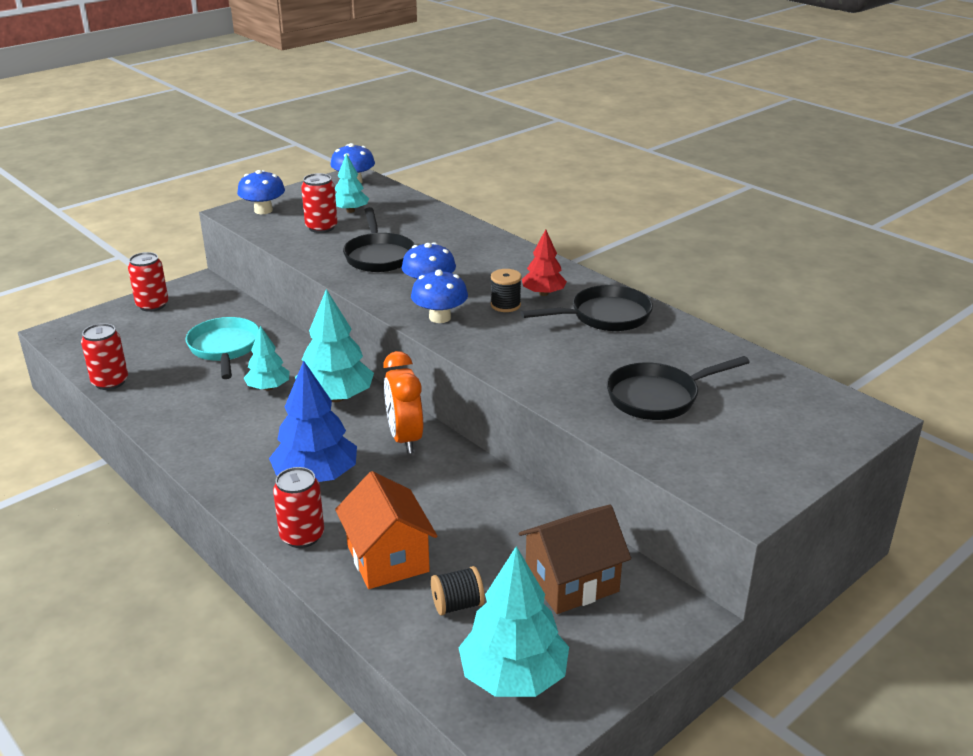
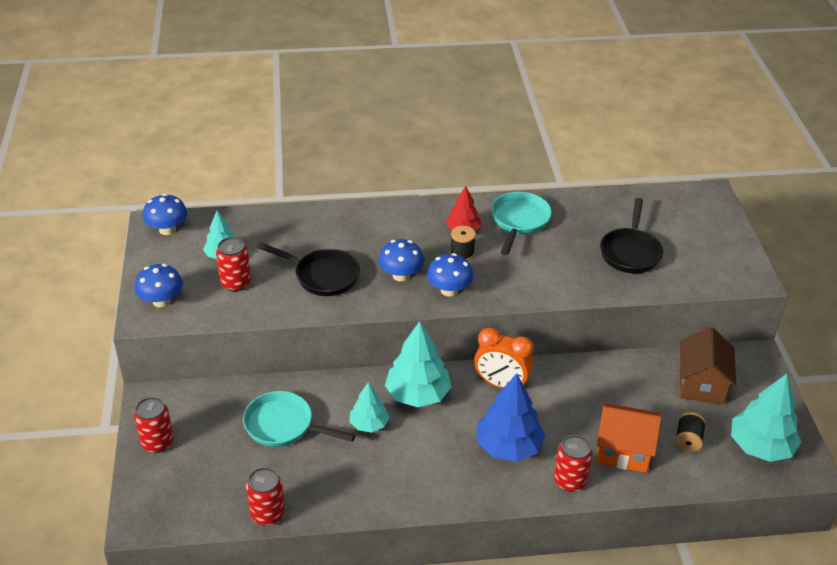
camera: 55 degrees left, 10 degrees up
(604, 316) = (519, 221): black pan -> turquoise pan

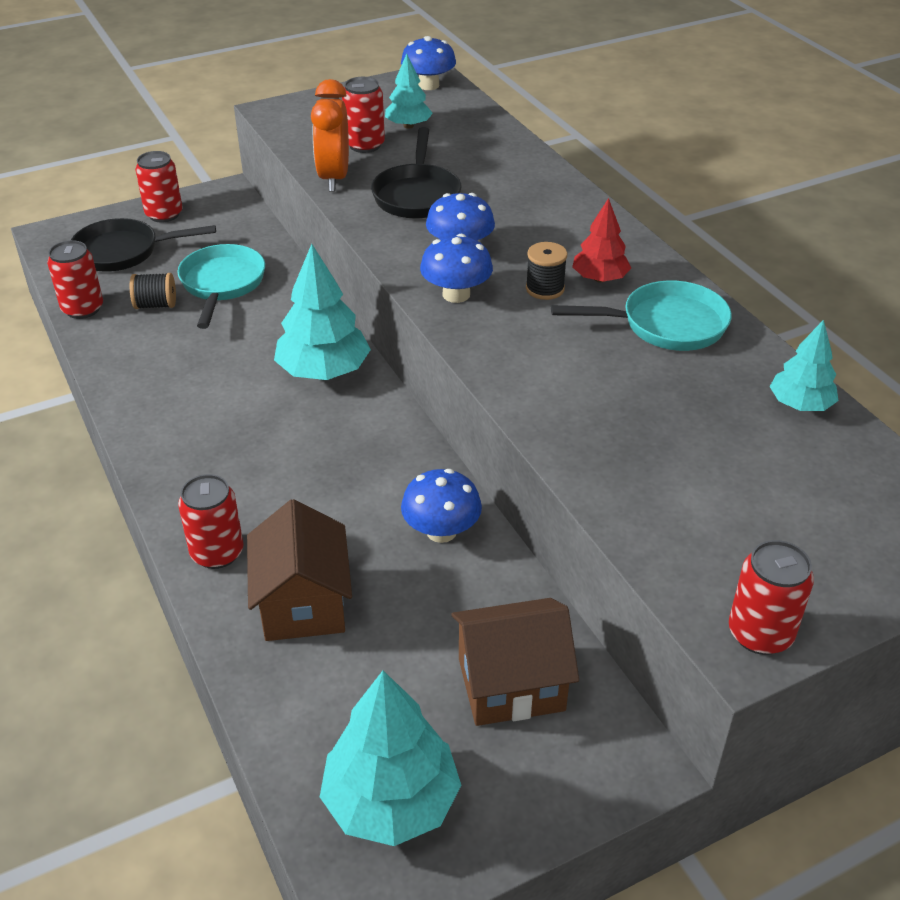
camera: 70 degrees right, 0 degrees up
(161, 301) = (307, 113): blue mushroom -> blue mushroom (441, 531)
(369, 424) = (252, 345): turquoise tree -> turquoise tree (800, 404)
(501, 384) = (383, 442): orange clock -> orange clock (334, 178)
(508, 446) = (262, 475): blue tree -> none
(623, 450) = (303, 603): orange house -> brown house
(630, 252) = (689, 459): black pan -> black pan (123, 252)
(688, 440) = (361, 685): black spool -> black spool (156, 305)
(748, 272) = (760, 634): none -> red can

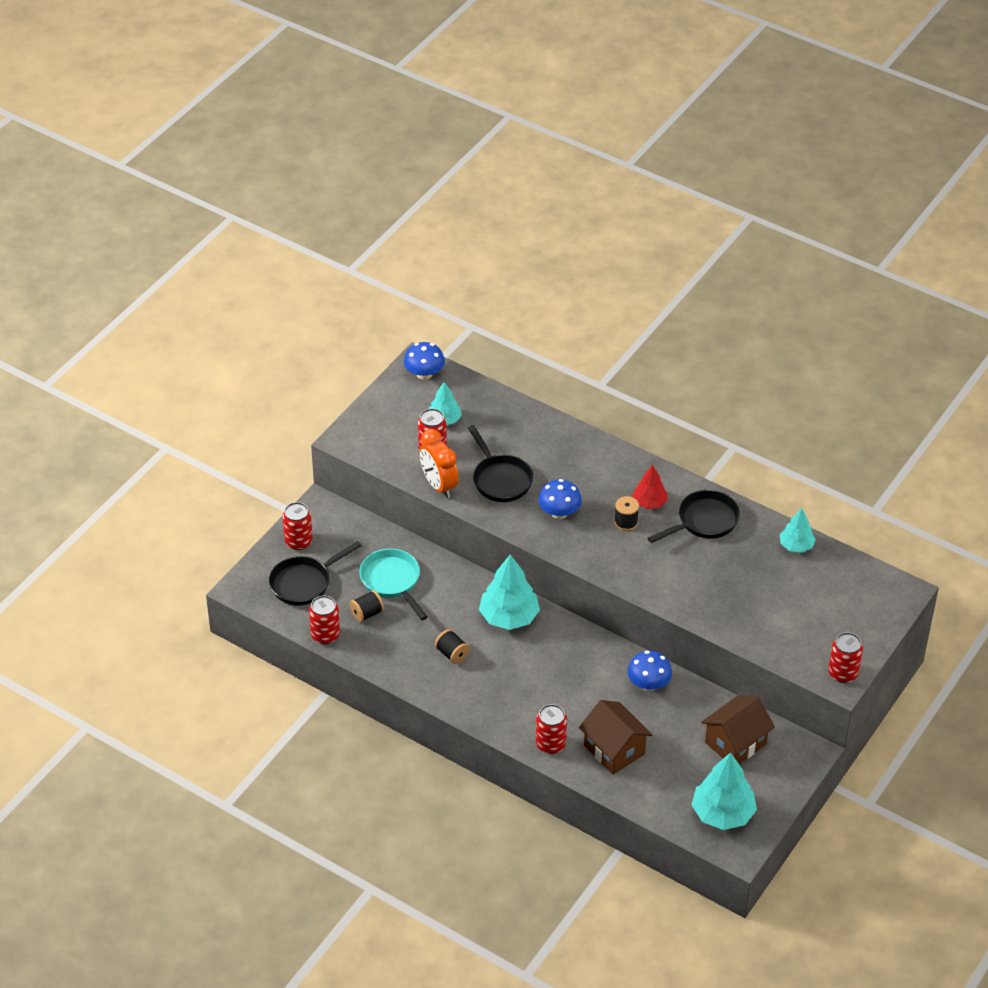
camera: 30 degrees left, 5 degrees up
(207, 385) = (452, 654): none -> black spool
(456, 294) = (582, 546): blue mushroom -> none
(665, 325) = (703, 521): turquoise pan -> black pan

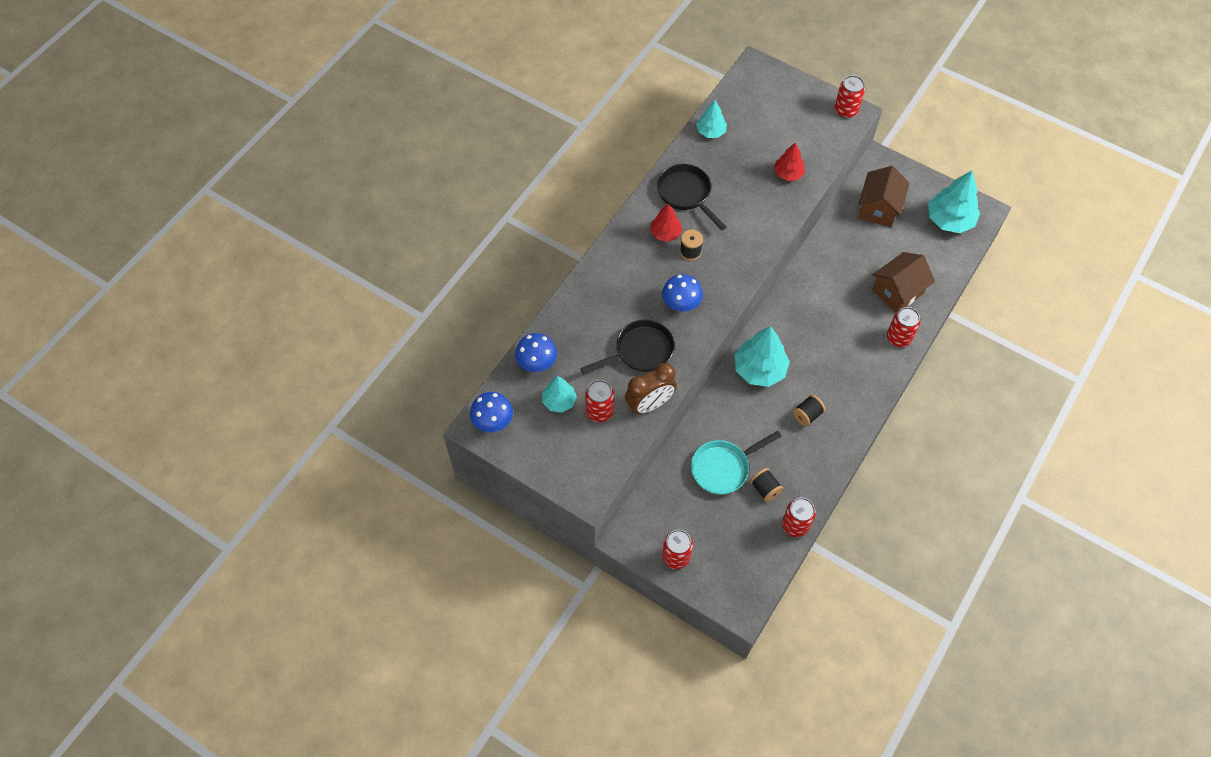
camera: 90 degrees left, 15 degrees up
(304, 583) = (730, 548): black pan -> none
(439, 485) = (649, 404): orange clock -> brown clock
(648, 684) = (825, 265): blue mushroom -> blue mushroom (537, 362)
(735, 743) = (878, 208): brown house -> brown house turned 60 degrees clockwise
(739, 612) = (788, 174): none -> red tree

